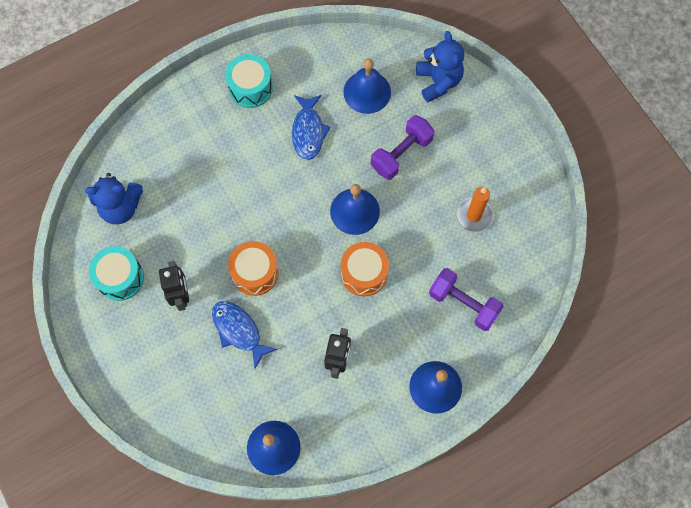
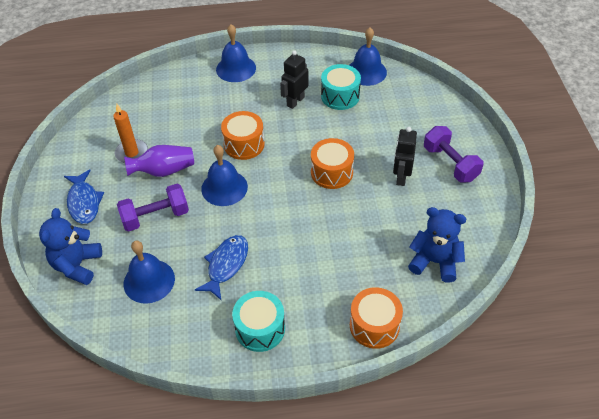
camera: 155 degrees left, 20 degrees down
(120, 278) = (451, 206): turquoise drum -> turquoise drum (340, 96)
(156, 126) = (374, 325): none -> orange drum
(239, 331) = (362, 140): blue fish -> blue fish (84, 202)
(427, 207) = (164, 171): none -> purple vase
(463, 303) = (182, 104): purple dumbbell -> purple dumbbell (450, 163)

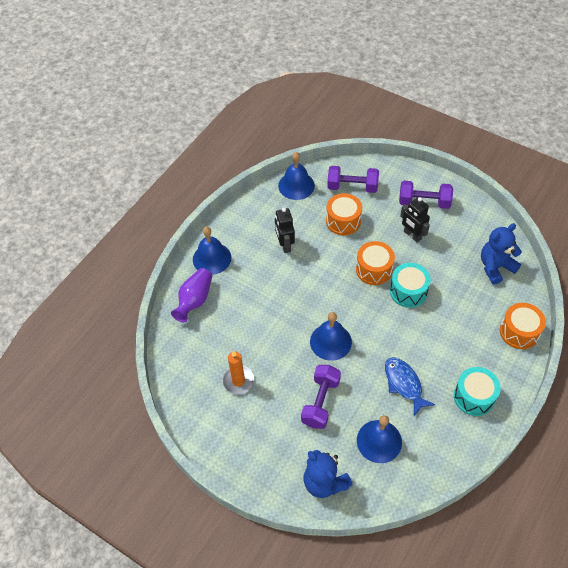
camera: 50 degrees left, 5 degrees up
(84, 202) = (262, 443): blue fish -> none
(164, 171) = (278, 370): purple vase -> purple vase (194, 300)
(244, 144) = (298, 303): orange drum -> orange drum (343, 221)
(340, 96) = (305, 216): turquoise drum -> turquoise drum (408, 291)
(408, 106) = (352, 187): none -> purple dumbbell

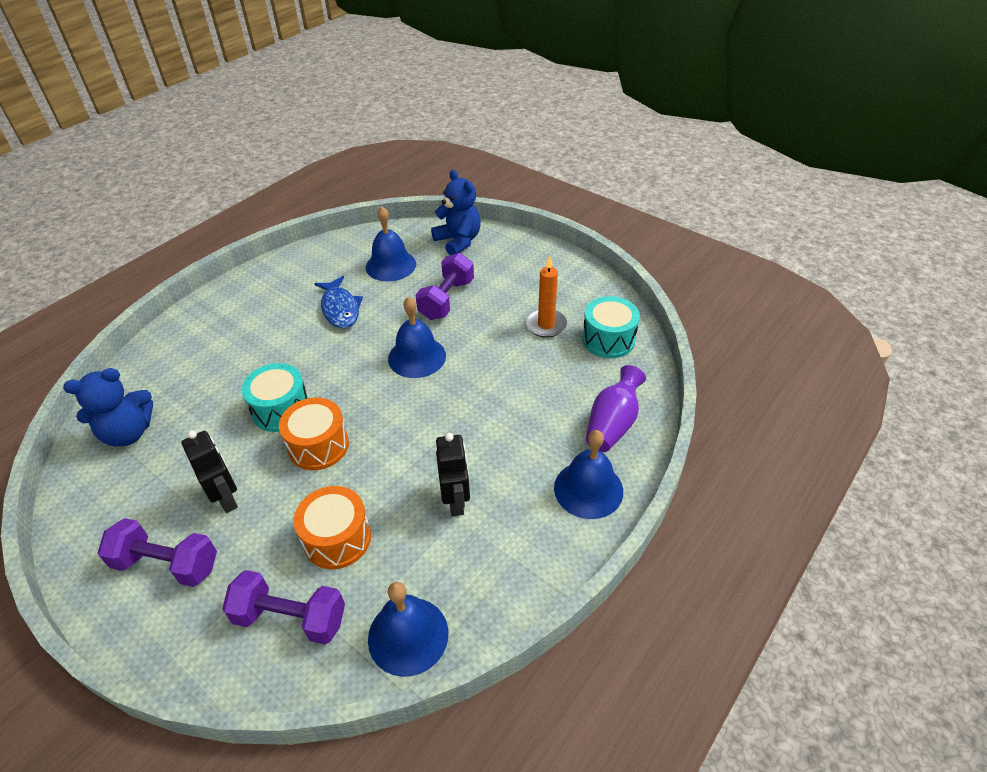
camera: 175 degrees left, 10 degrees down
(474, 397) = (265, 292): turquoise drum -> turquoise drum (608, 339)
(519, 332) = (163, 349): orange drum -> none

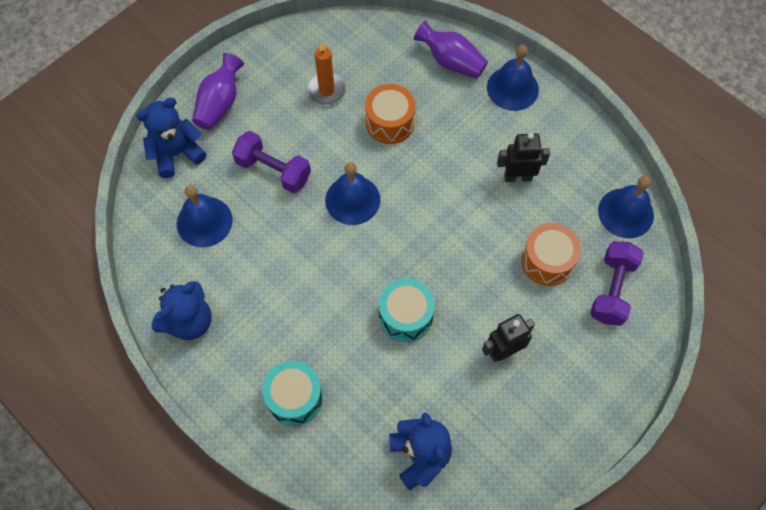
camera: 85 degrees left, 20 degrees up
(167, 564) = (565, 388): purple dumbbell -> none
(295, 269) = (189, 321): none -> blue teddy bear
(318, 446) = (452, 280): orange drum -> orange drum (390, 122)
(340, 309) = (268, 270): blue fish -> none
(515, 258) = (220, 103): none -> purple vase
(608, 339) = (354, 46): turquoise drum -> turquoise drum (294, 397)

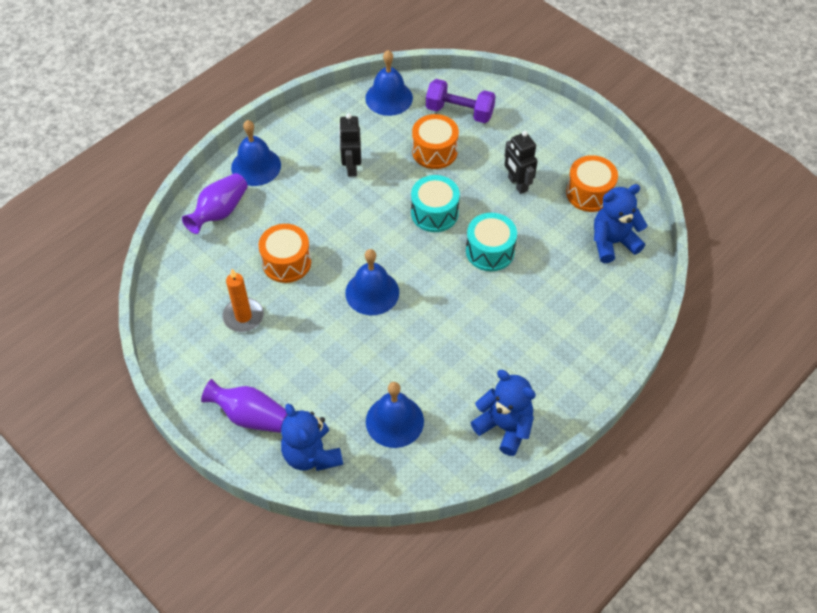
camera: 90 degrees left, 10 degrees down
(273, 170) = (336, 361): purple dumbbell -> none
(294, 397) = (572, 334): turquoise drum -> turquoise drum (434, 213)
(494, 434) = (589, 193): none -> orange drum

